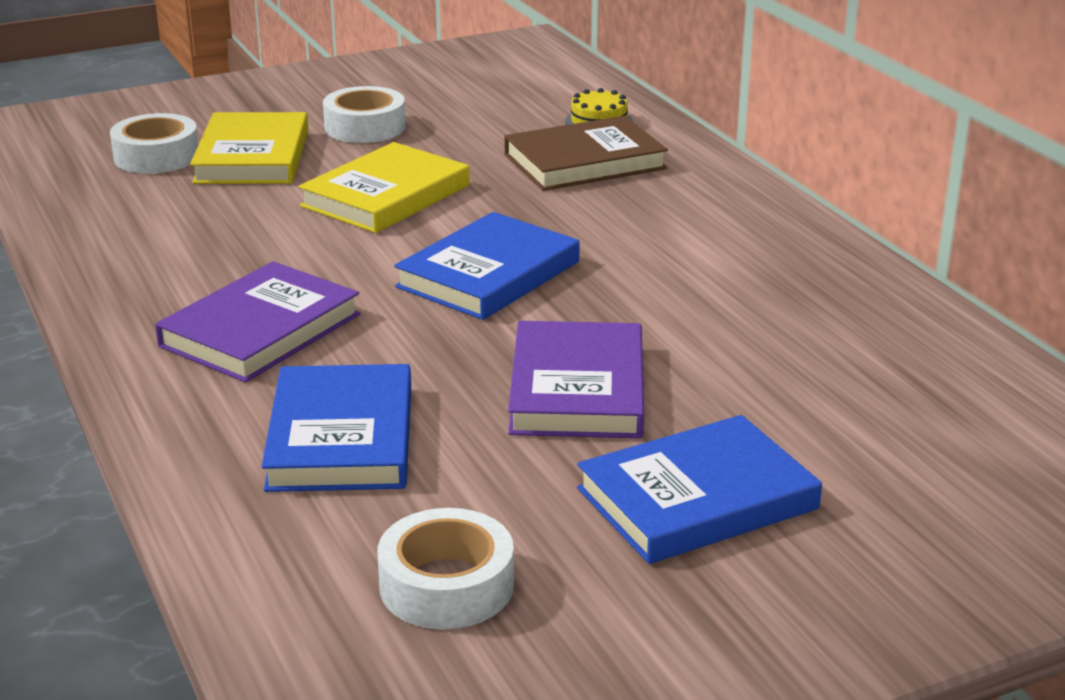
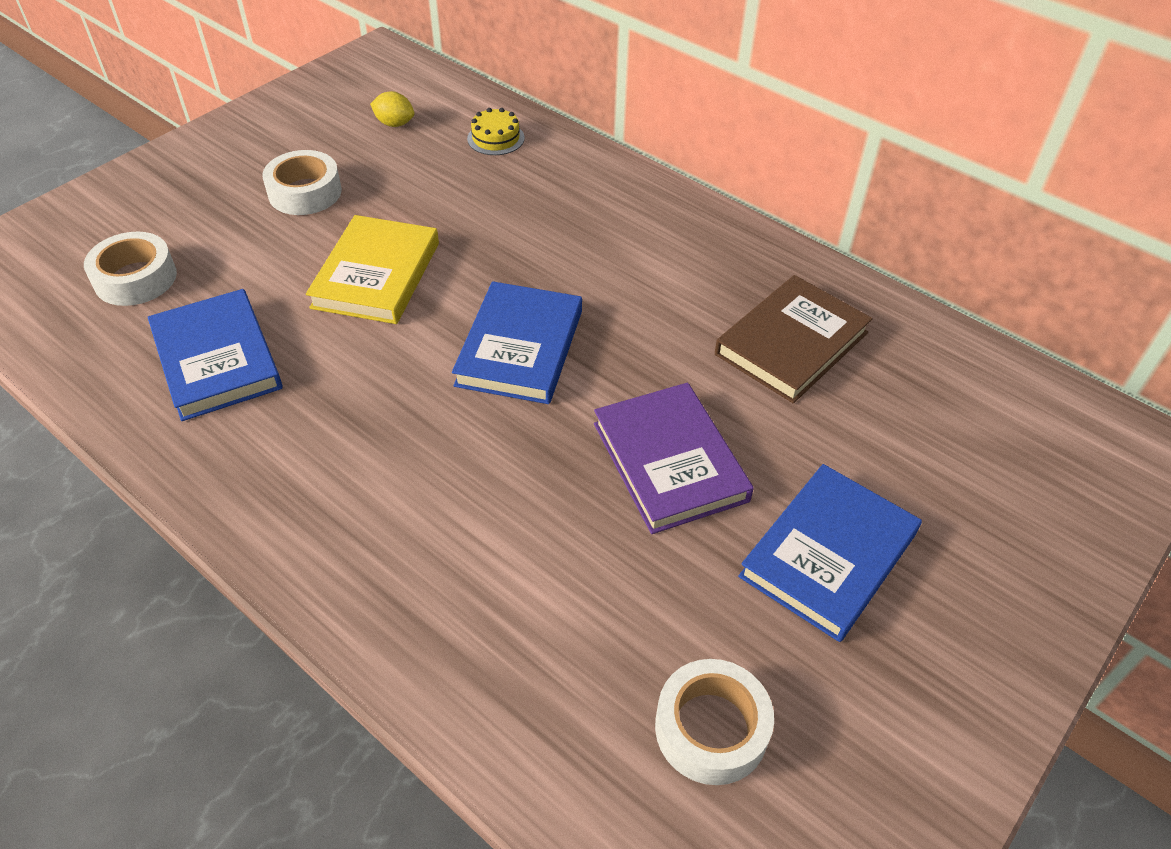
camera: 25 degrees left, 20 degrees up
(252, 157) = (227, 256): yellow book -> none
(260, 330) = (372, 477): purple book -> none
(341, 437) = (522, 586): blue book -> blue book (217, 359)
(499, 94) = (394, 124): none -> yellow lemon
(584, 162) = (514, 190): brown book -> brown book (791, 343)

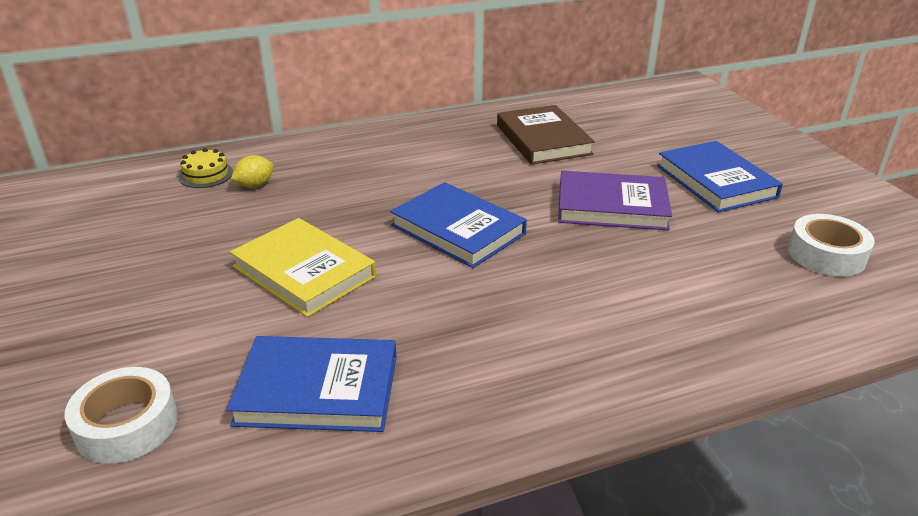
camera: 60 degrees left, 15 degrees down
(305, 192) = (140, 282): white tape -> none
(394, 124) = (113, 213): yellow lemon -> yellow lemon (255, 185)

